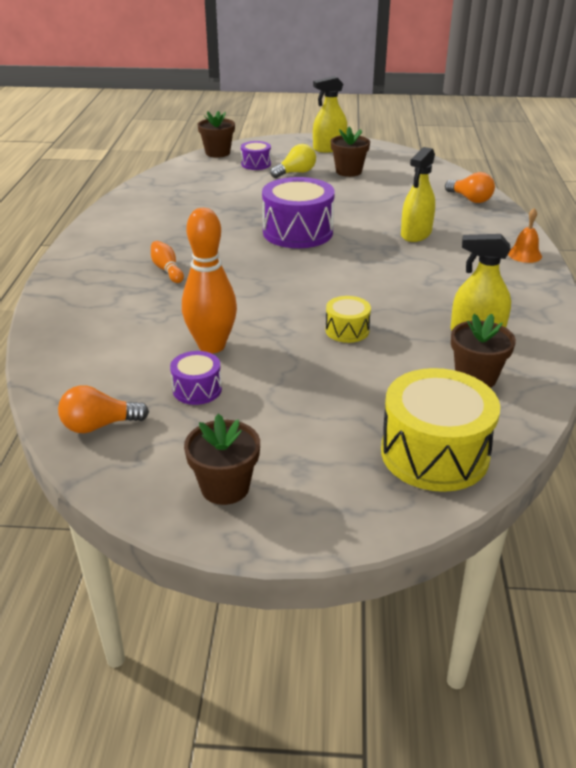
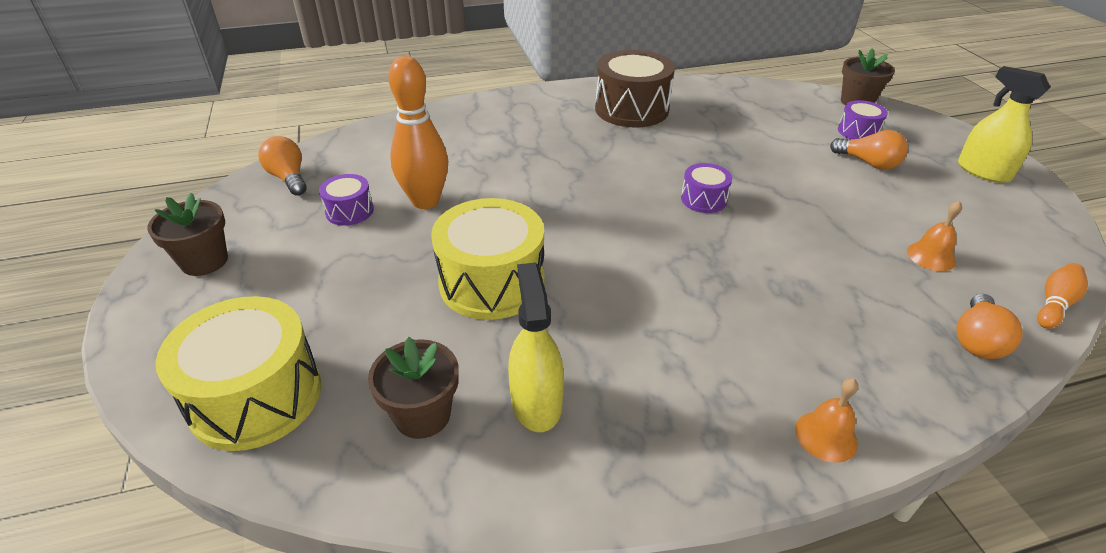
camera: 70 degrees right, 5 degrees up
(144, 227) = (631, 109): none -> brown drum
(167, 270) = (556, 142): orange bowling pin -> orange bowling pin (1054, 304)
(295, 173) = (868, 163): yellow light bulb -> orange light bulb
(298, 232) = (703, 199): purple drum -> purple drum, size x0.51
(347, 330) = (492, 282): yellow drum -> yellow drum, size x1.98
(348, 171) = (927, 202): brown flower pot -> none
(399, 187) = (931, 256): none -> orange bell
(416, 234) = (788, 298): yellow spray bottle -> none

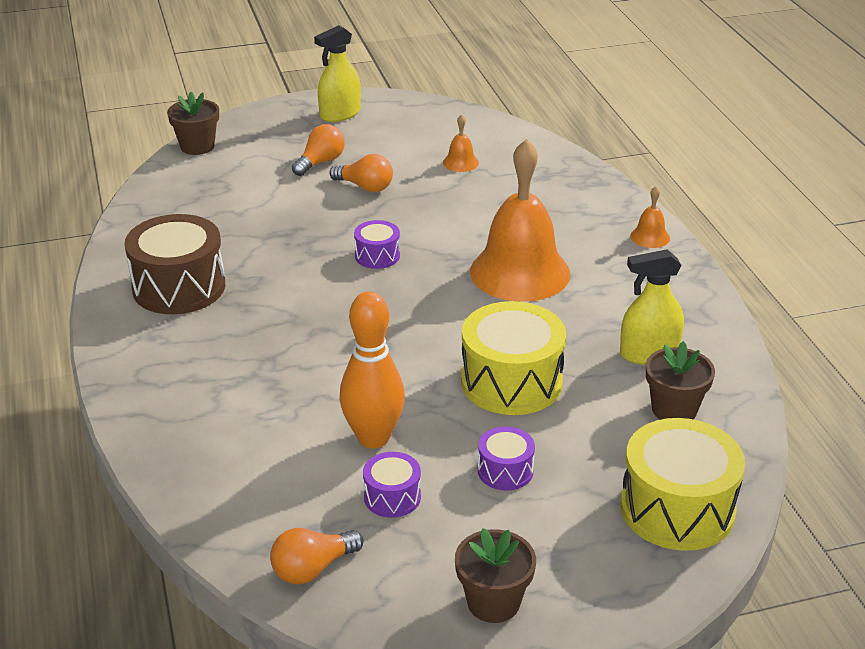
camera: 90 degrees left, 5 degrees down
(697, 296) = (520, 272): none -> orange bell
(858, 132) = (260, 157): purple drum -> purple drum (505, 471)
(977, 340) = (552, 166): orange light bulb -> orange light bulb (365, 187)
(1054, 304) = (512, 130): orange bowling pin -> none

